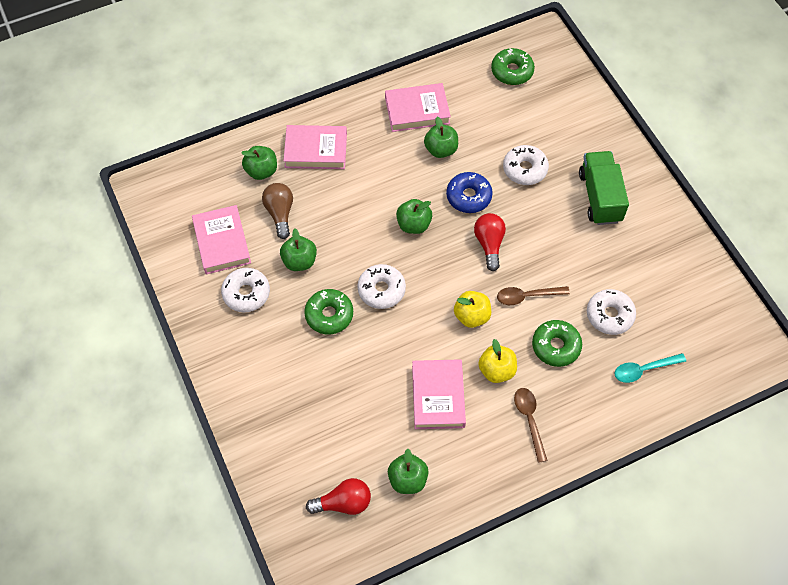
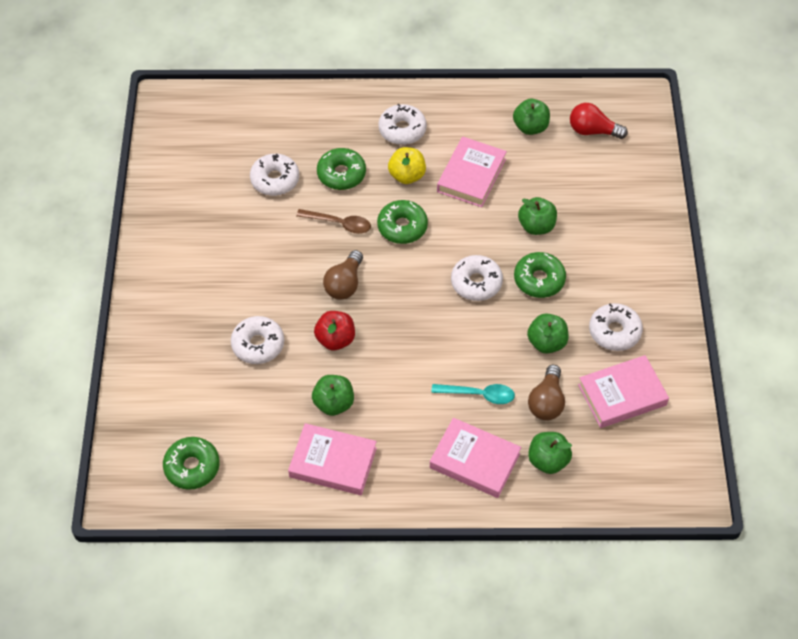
camera: 155 degrees left, 5 degrees down
(222, 242) = (622, 395): pink book -> pink book turned 60 degrees clockwise
(413, 224) = (409, 333): green apple -> green apple (536, 226)
(468, 196) = (335, 339): blue donut -> red apple
(471, 316) = (402, 227): yellow apple -> green donut
(489, 244) = (344, 284): red light bulb -> brown light bulb
(529, 420) = (402, 130): brown spoon -> white donut
(600, 197) = (202, 285): green truck -> none
(643, 370) = (278, 129): turquoise spoon -> turquoise spoon (479, 395)

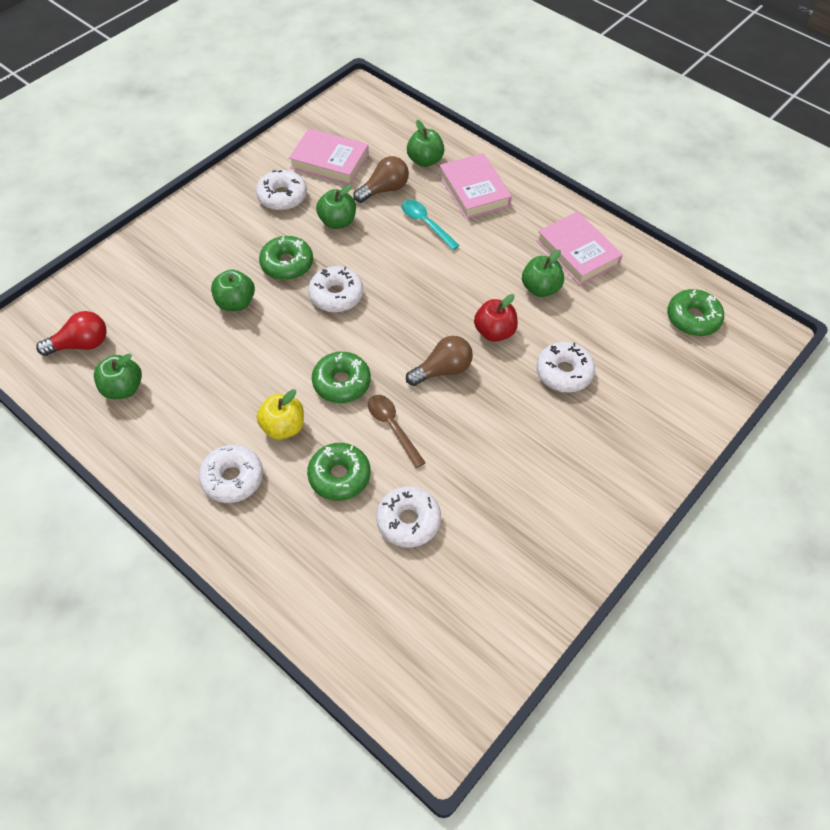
camera: 140 degrees left, 0 degrees up
(471, 175) = (229, 383): pink book -> none
(592, 131) = (81, 344): red light bulb -> red light bulb turned 75 degrees counterclockwise

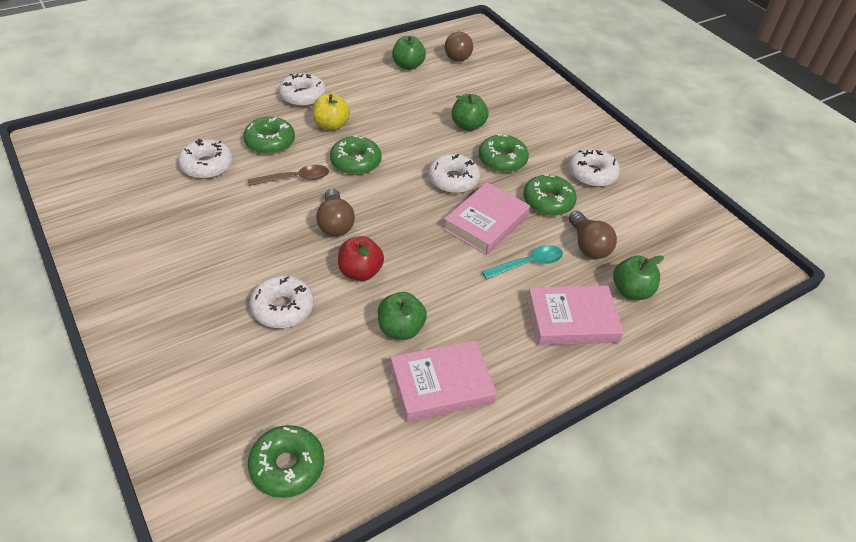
camera: 105 degrees right, 10 degrees down
(81, 344) = (457, 55): red light bulb -> brown light bulb
(329, 161) = (639, 216): pink book -> pink book (485, 222)
(337, 222) = (548, 202): green apple -> green donut

